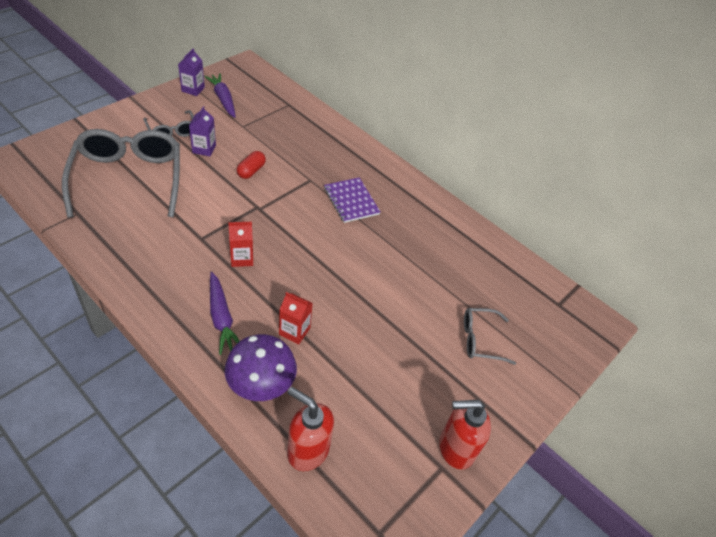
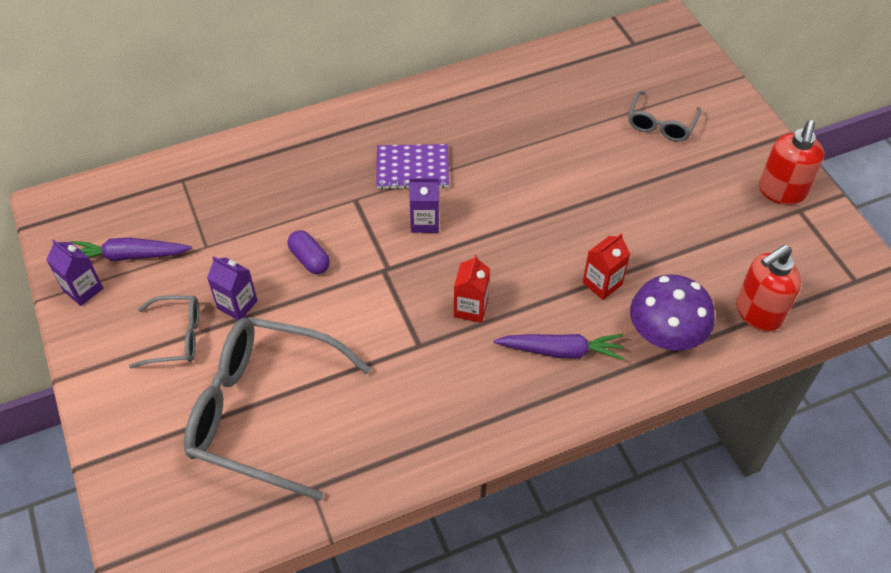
camera: 60 degrees left, 5 degrees up
(251, 171) = (310, 259): red capsule -> purple capsule
(307, 218) = (425, 222): none -> purple carton

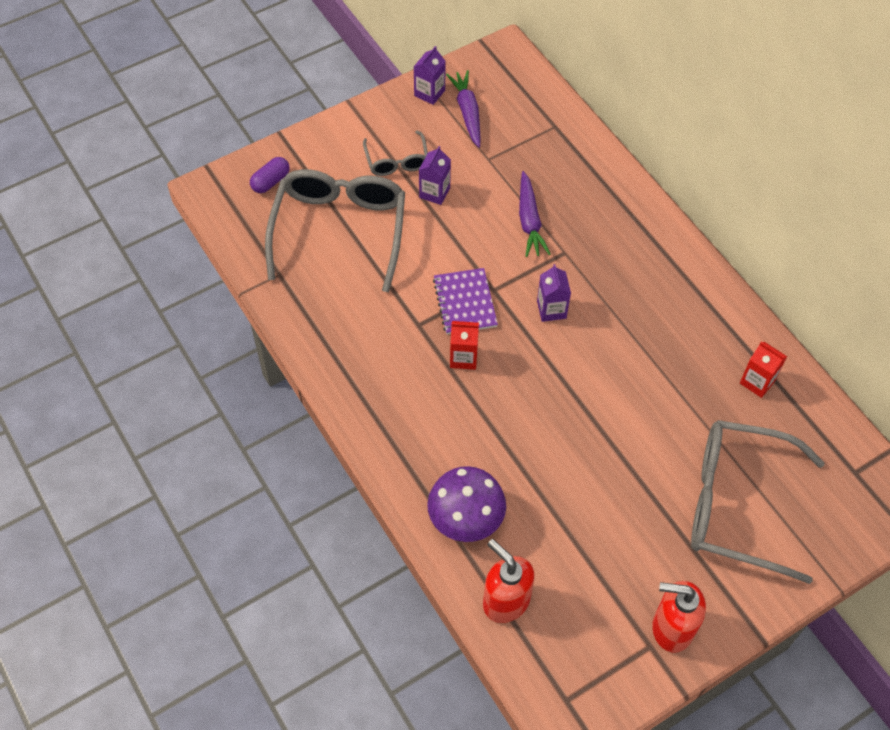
camera: 80 degrees right, 5 degrees up
(310, 259) = (490, 232): purple capsule -> purple capsule (271, 181)
(412, 168) = (613, 290): purple notebook -> purple notebook (465, 302)
(561, 351) = (431, 432): purple carrot -> purple carrot (529, 221)
(602, 284) = (512, 461): red carton -> red carton (757, 382)
(661, 124) = (736, 504): grey glasses -> grey glasses, size x2.04

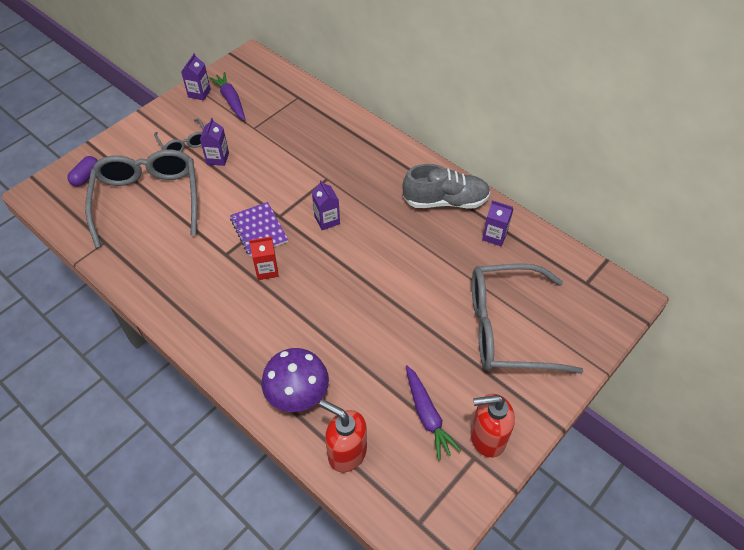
camera: 15 degrees left, 5 degrees down
(529, 221) = (295, 163): purple carrot -> purple carrot (427, 416)
(708, 319) = (445, 201): none -> grey shoe
(757, 382) = (494, 236): red carton -> purple carton

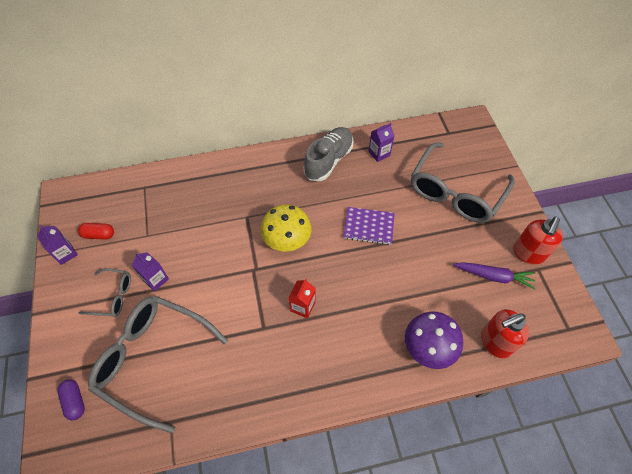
camera: 55 degrees left, 5 degrees up
(230, 100) = (99, 235): purple carrot -> red capsule
(259, 230) = (258, 290): purple notebook -> purple notebook (369, 226)
(327, 220) = (287, 239): purple carton -> yellow mushroom

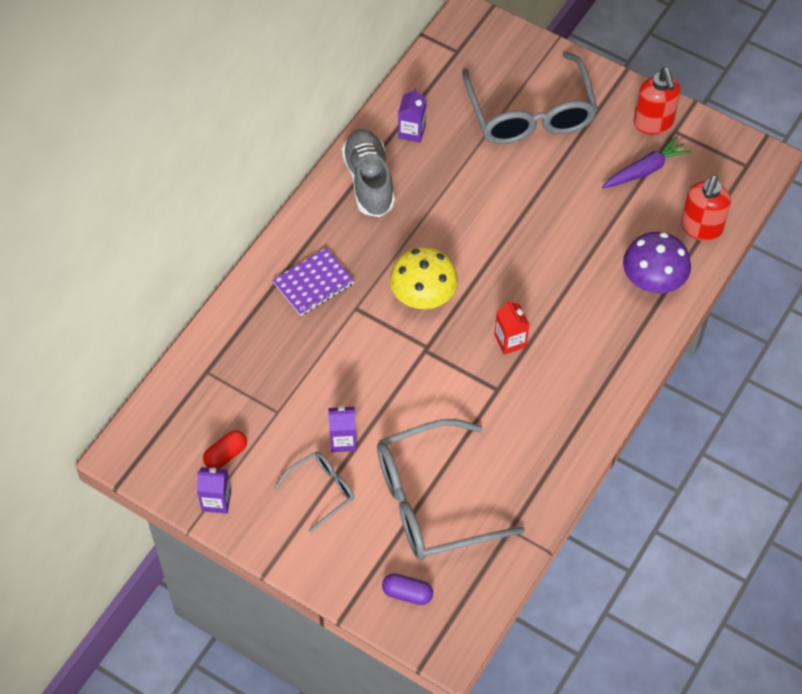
camera: 45 degrees left, 0 degrees up
(369, 226) = (486, 216): purple notebook -> purple notebook (313, 283)

